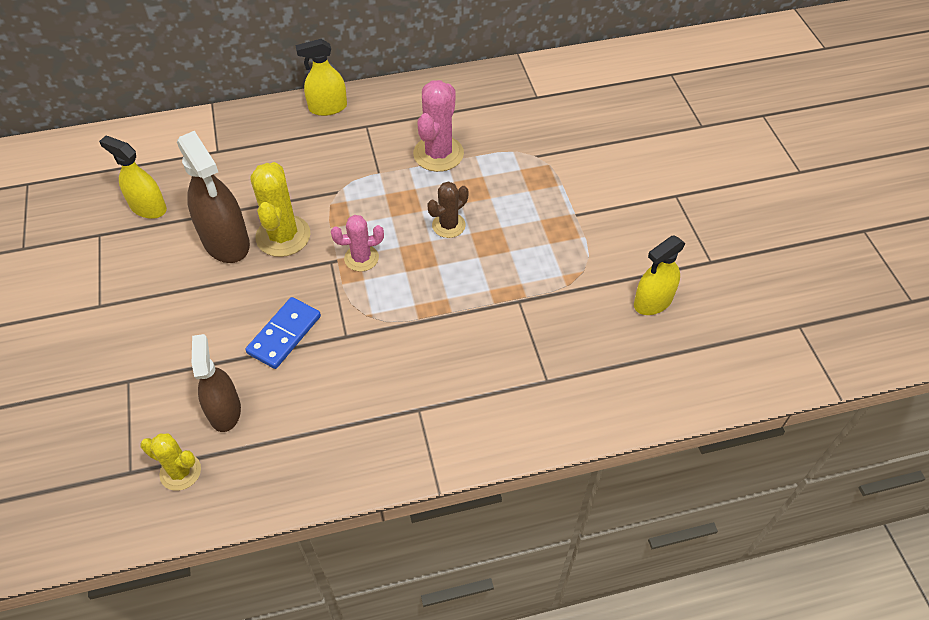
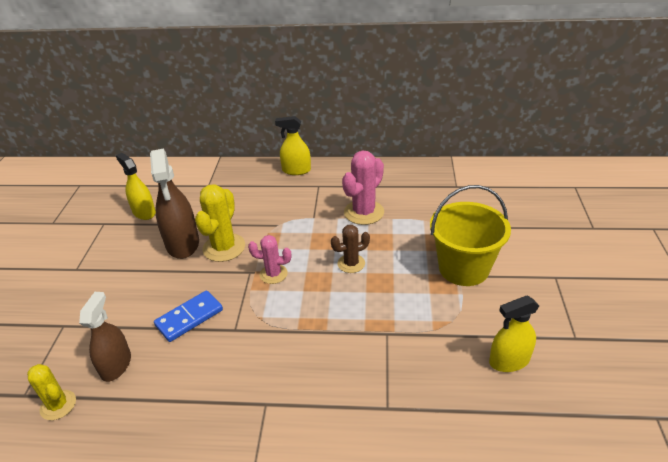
camera: 20 degrees right, 15 degrees down
(577, 205) = (463, 268): none -> yellow bucket

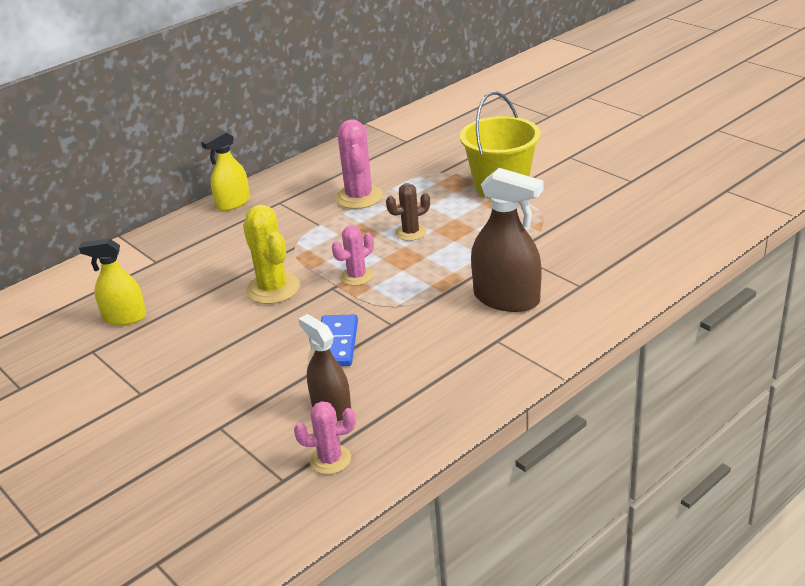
camera: 45 degrees left, 5 degrees down
(58, 405) = (330, 460): yellow cactus -> pink cactus
(182, 243) = (223, 310): brown spray bottle -> brown spray bottle (506, 299)
(351, 263) = (410, 232): brown cactus -> brown cactus turned 45 degrees clockwise
(509, 361) = (612, 215): yellow spray bottle -> none

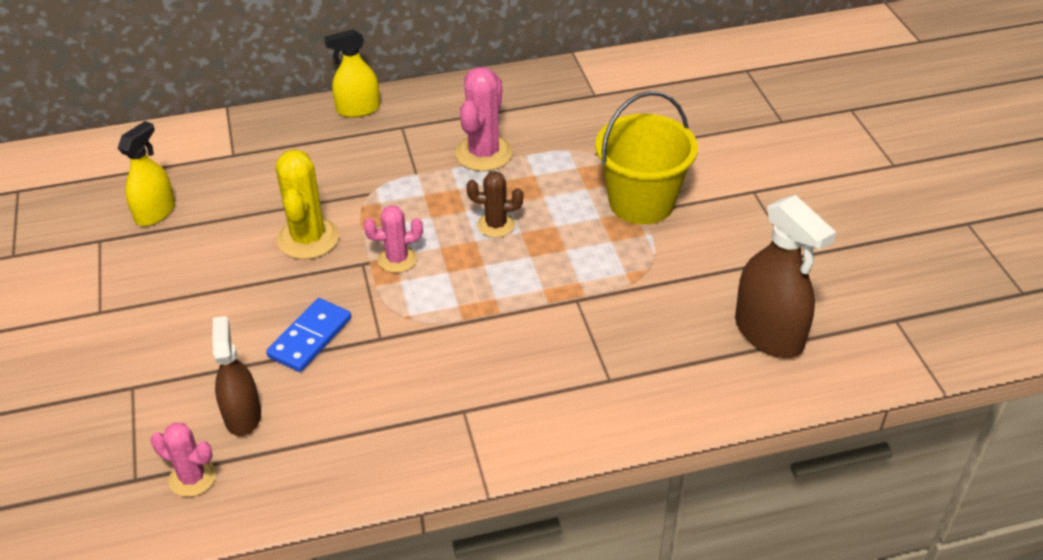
camera: 25 degrees right, 10 degrees up
(124, 317) = (155, 212): yellow spray bottle -> yellow spray bottle turned 90 degrees clockwise
(506, 299) = (518, 360): brown spray bottle -> brown spray bottle (768, 333)

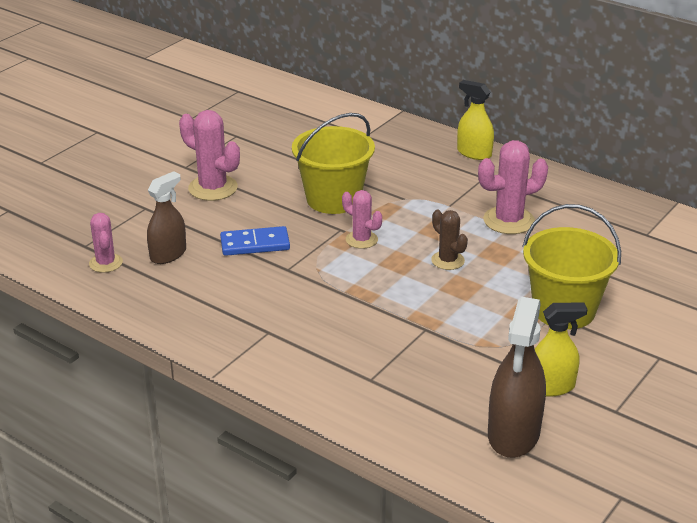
camera: 50 degrees right, 10 degrees down
(155, 212) = (281, 139): yellow spray bottle -> yellow spray bottle (551, 386)
(170, 313) = (213, 188): none -> pink cactus
(308, 238) = (333, 199): yellow cactus -> yellow bucket

